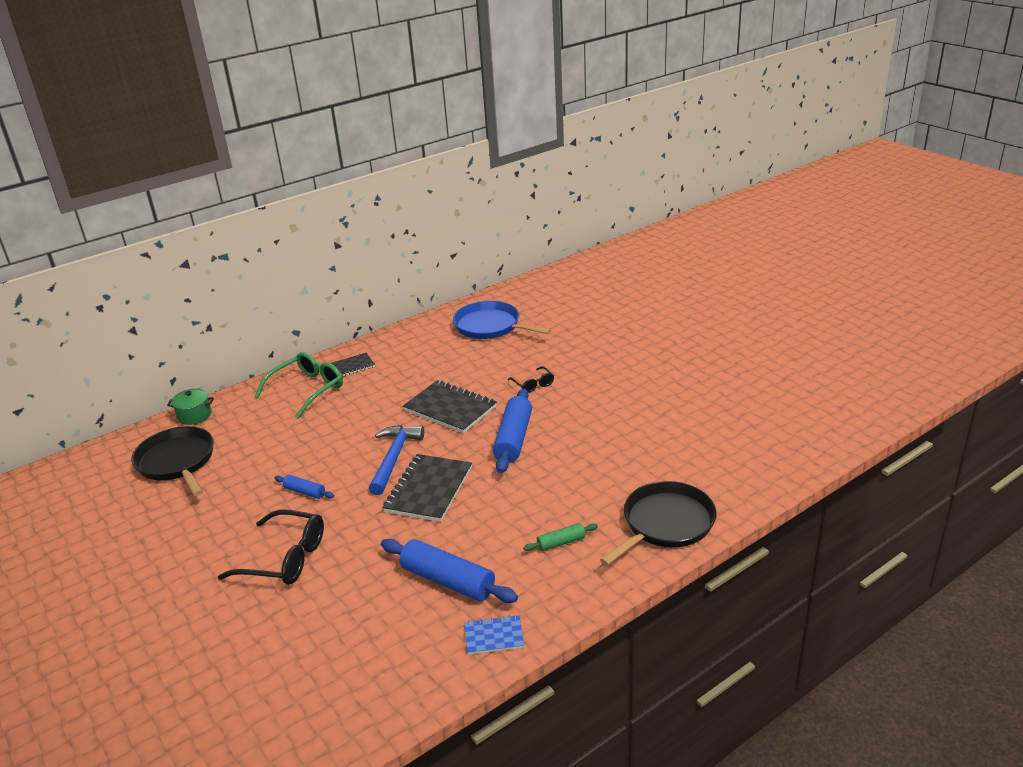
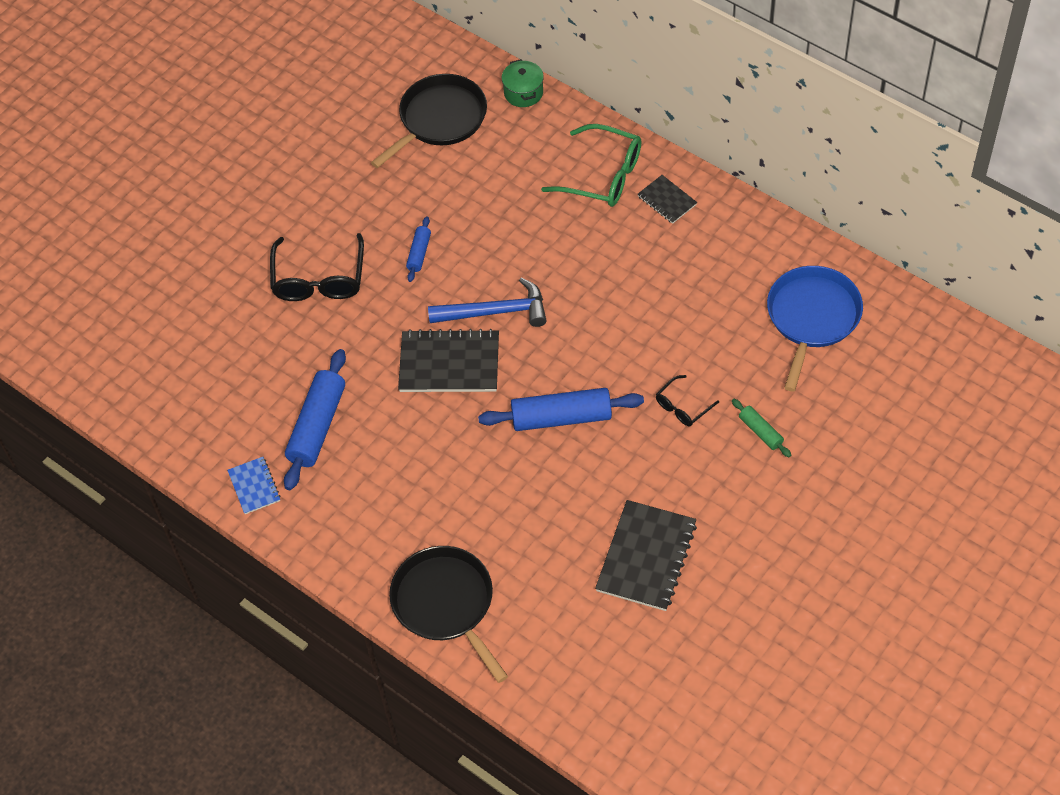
camera: 75 degrees right, 25 degrees up
(450, 409) = (604, 334): black notebook -> black notebook (646, 557)
(561, 542) = (393, 510): green rolling pin -> green rolling pin (760, 431)
(665, 524) = (445, 603): black pan -> black pan turned 150 degrees counterclockwise

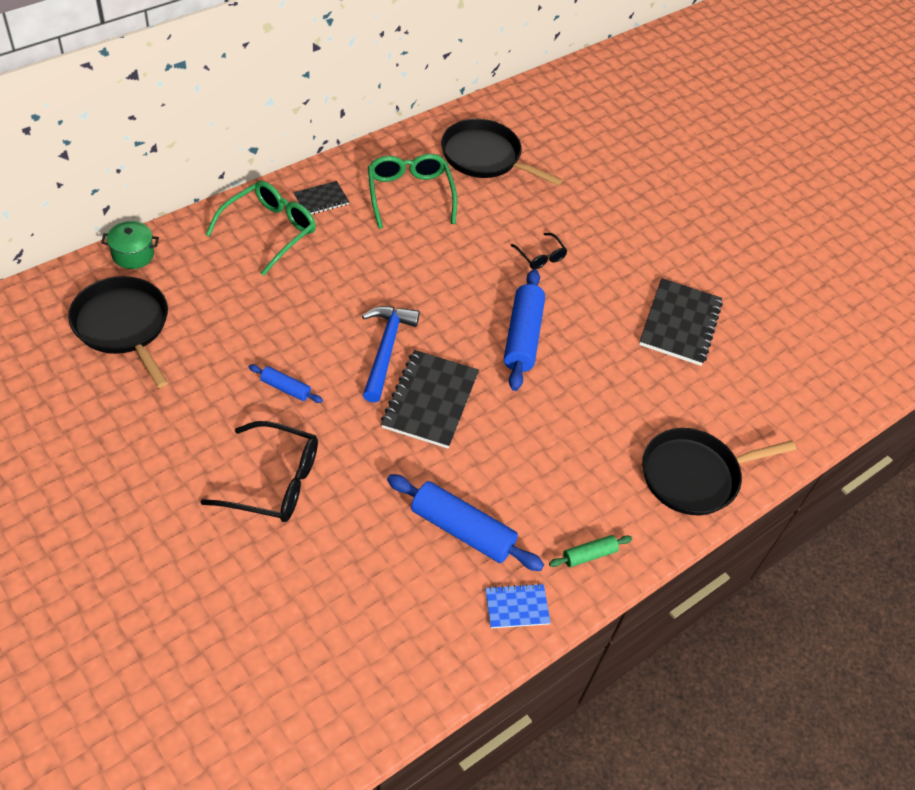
camera: 85 degrees left, 5 degrees down
(646, 557) = (679, 323): black notebook -> black notebook turned 75 degrees clockwise
(714, 269) = (409, 195): none -> green glasses
(760, 431) = (581, 219): green rolling pin -> green rolling pin (589, 555)
(812, 317) = (484, 157): blue pan -> black pan

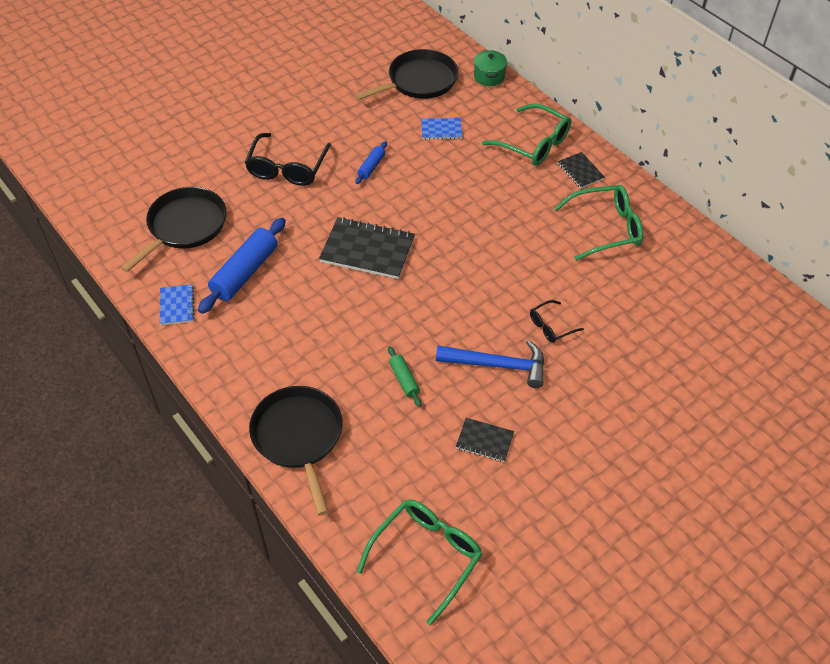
camera: 95 degrees right, 0 degrees up
(227, 312) = (441, 130): none -> blue notebook
(385, 349) = (417, 221): blue hammer -> blue hammer (498, 365)
(484, 157) = (680, 282): black pan -> black pan (185, 226)
(522, 337) = (446, 311): blue rolling pin -> none
(589, 555) = (219, 353): green rolling pin -> green rolling pin (404, 380)
(679, 323) = (484, 441): black notebook -> black notebook, size x0.53
(805, 378) = (426, 556): none -> green glasses

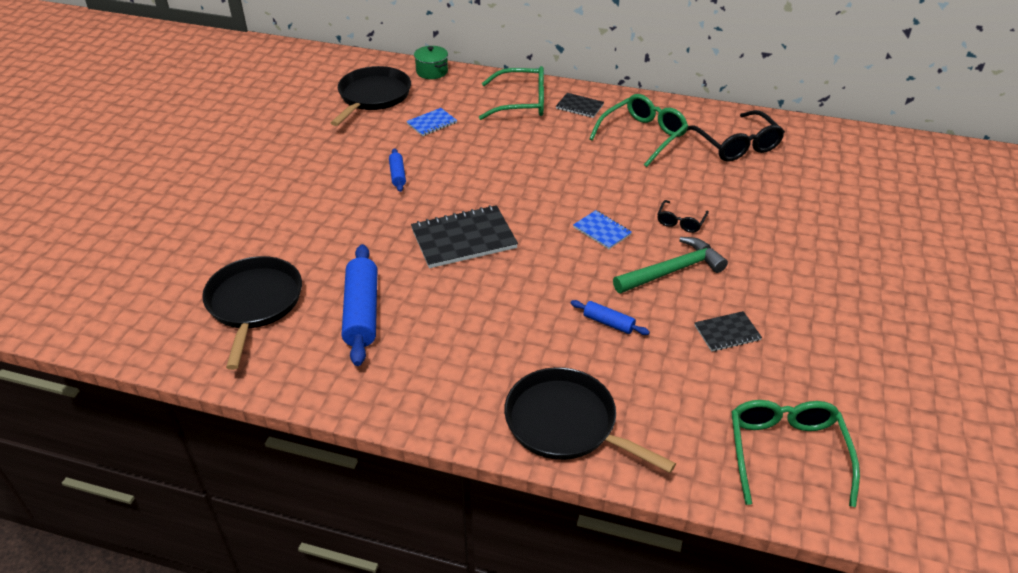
camera: 35 degrees left, 10 degrees down
(177, 306) = (317, 377): blue notebook -> blue notebook (602, 231)
(287, 168) = (315, 209): black glasses -> black glasses (736, 145)
(404, 380) = (608, 323): green rolling pin -> blue rolling pin
(498, 365) = (672, 270): blue hammer -> green hammer

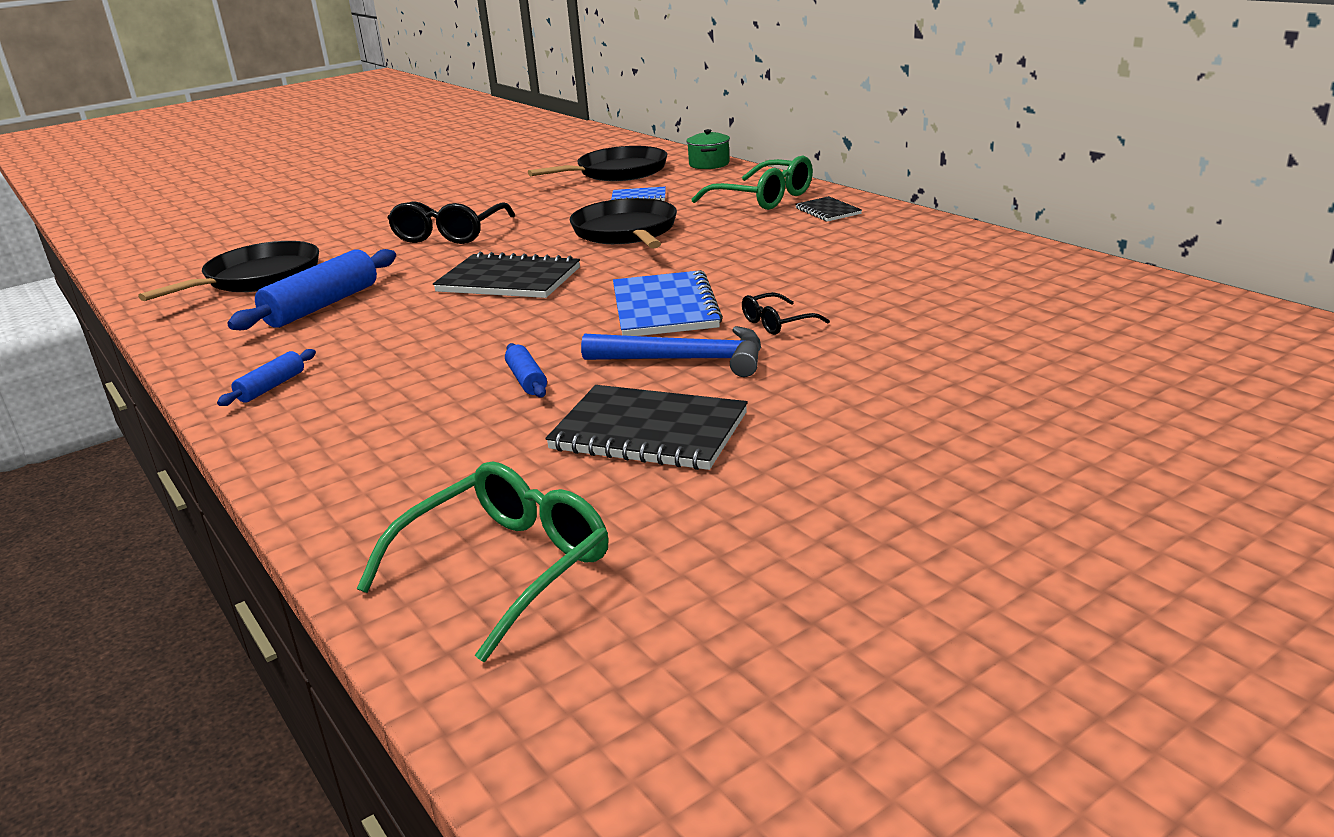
camera: 40 degrees right, 15 degrees down
(397, 175) = (536, 225): blue rolling pin -> blue rolling pin (271, 387)
(565, 423) = (326, 442): black pan -> black pan (626, 232)
(602, 231) = (664, 308): blue notebook -> blue notebook, size x1.87
(643, 136) = (865, 246): green glasses -> none
(672, 270) = (685, 360): green hammer -> blue hammer
(727, 333) = (649, 431): black notebook -> black notebook, size x1.87
(736, 145) = (987, 276): black glasses -> black glasses (449, 234)

